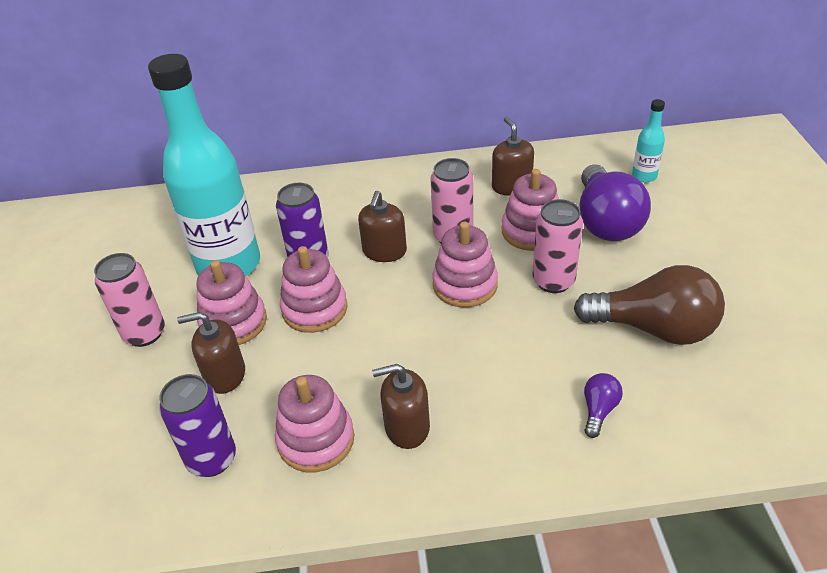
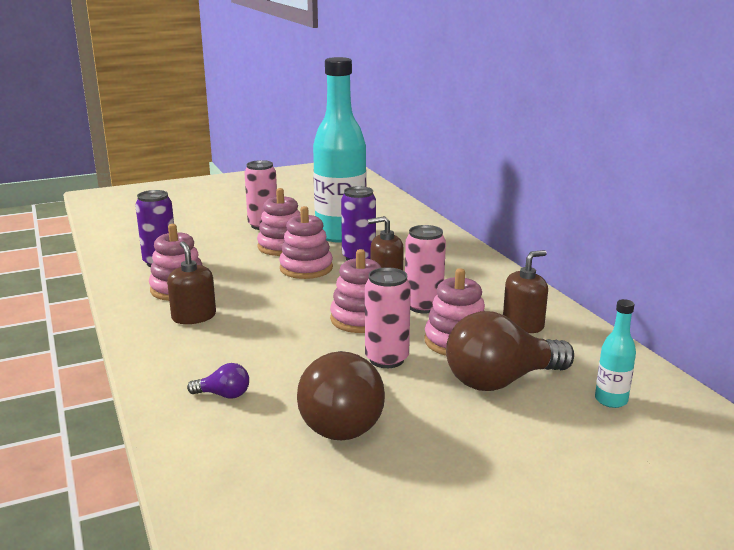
camera: 70 degrees right, 20 degrees down
(225, 375) = (232, 253): brown soap dispenser -> none
(606, 222) = (501, 381): purple light bulb -> brown light bulb

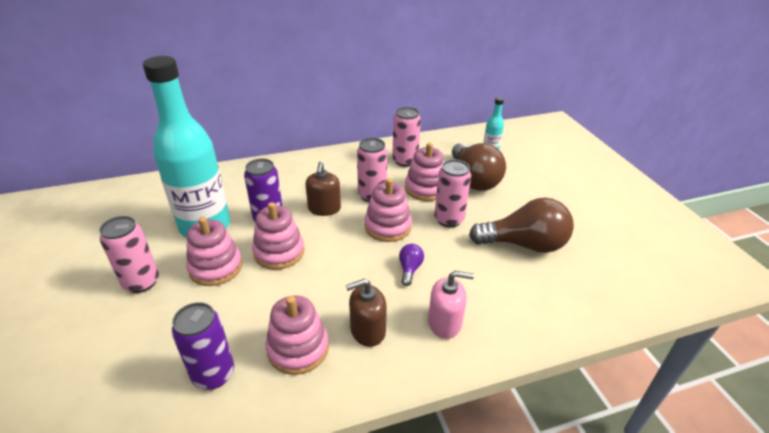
camera: 85 degrees left, 15 degrees up
(197, 356) = (445, 323): none -> pink soap dispenser
(223, 395) = (503, 302): purple light bulb -> purple light bulb (410, 269)
(523, 324) = (405, 161): brown soap dispenser -> pink can

